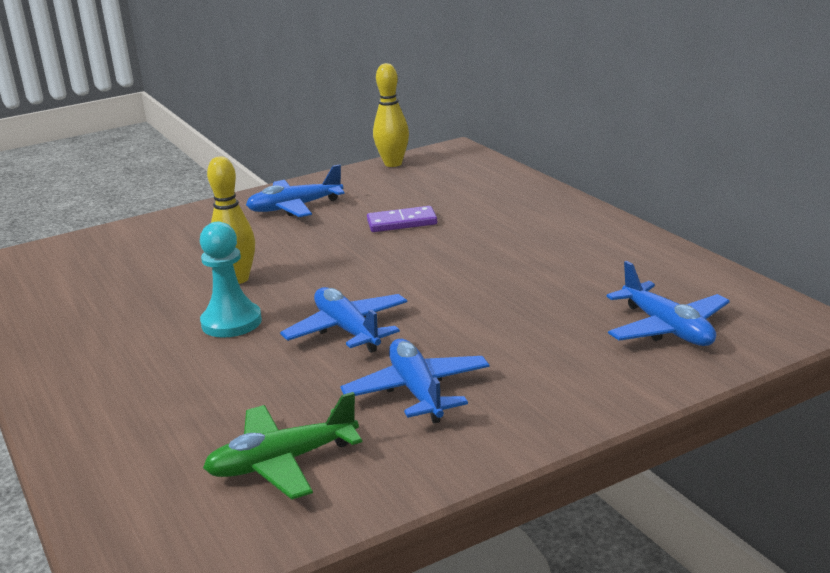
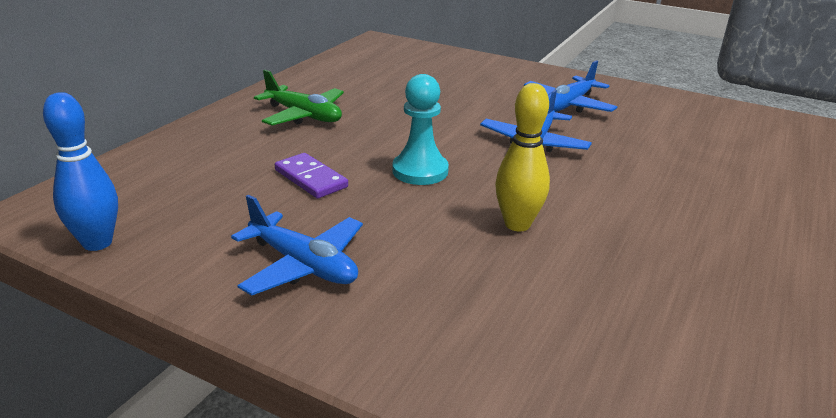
camera: 125 degrees left, 5 degrees up
(231, 322) = (587, 194): turquoise pawn -> turquoise pawn (420, 171)
(282, 462) = (680, 120): green plane -> green plane (304, 115)
(393, 164) = (97, 243): yellow bowling pin -> blue bowling pin
(667, 328) = (419, 63): blue plane -> none

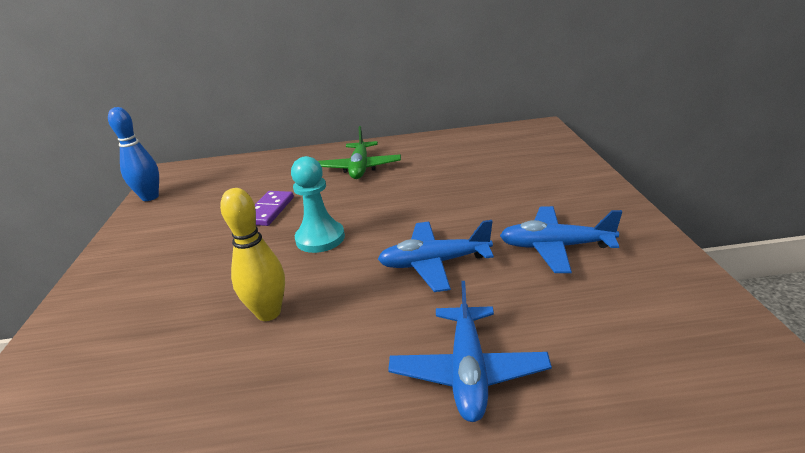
camera: 60 degrees right, 0 degrees up
(303, 265) = (156, 257): blue plane -> blue plane (468, 371)

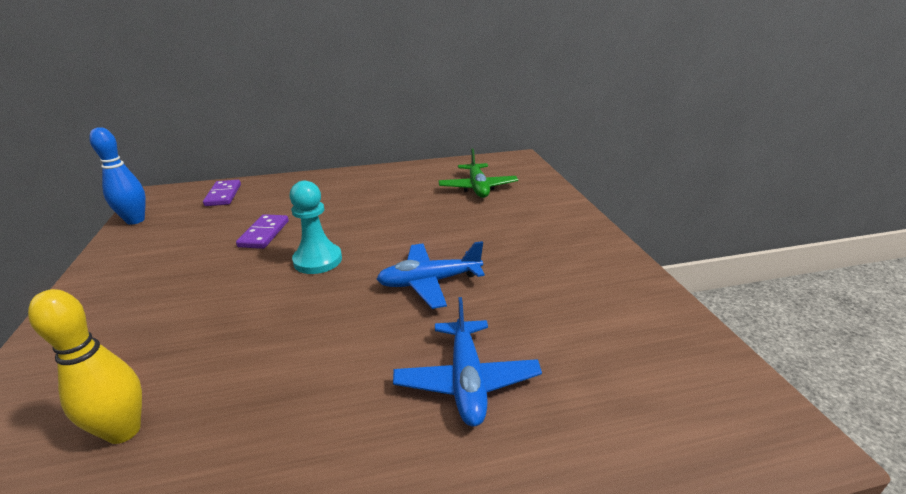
camera: 10 degrees left, 0 degrees up
(232, 171) = (223, 195): none -> purple domino
(268, 313) = (269, 333): yellow bowling pin -> yellow bowling pin (124, 431)
(360, 168) = (353, 193): green plane -> green plane (477, 188)
(555, 247) = (538, 266): blue plane -> none

